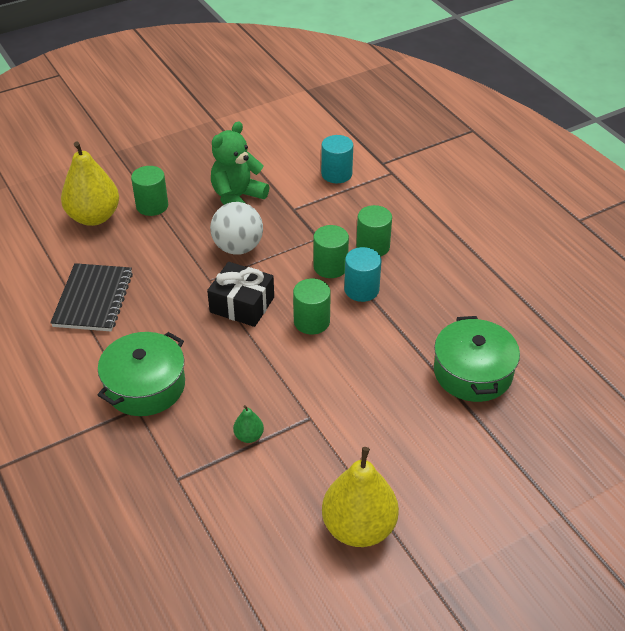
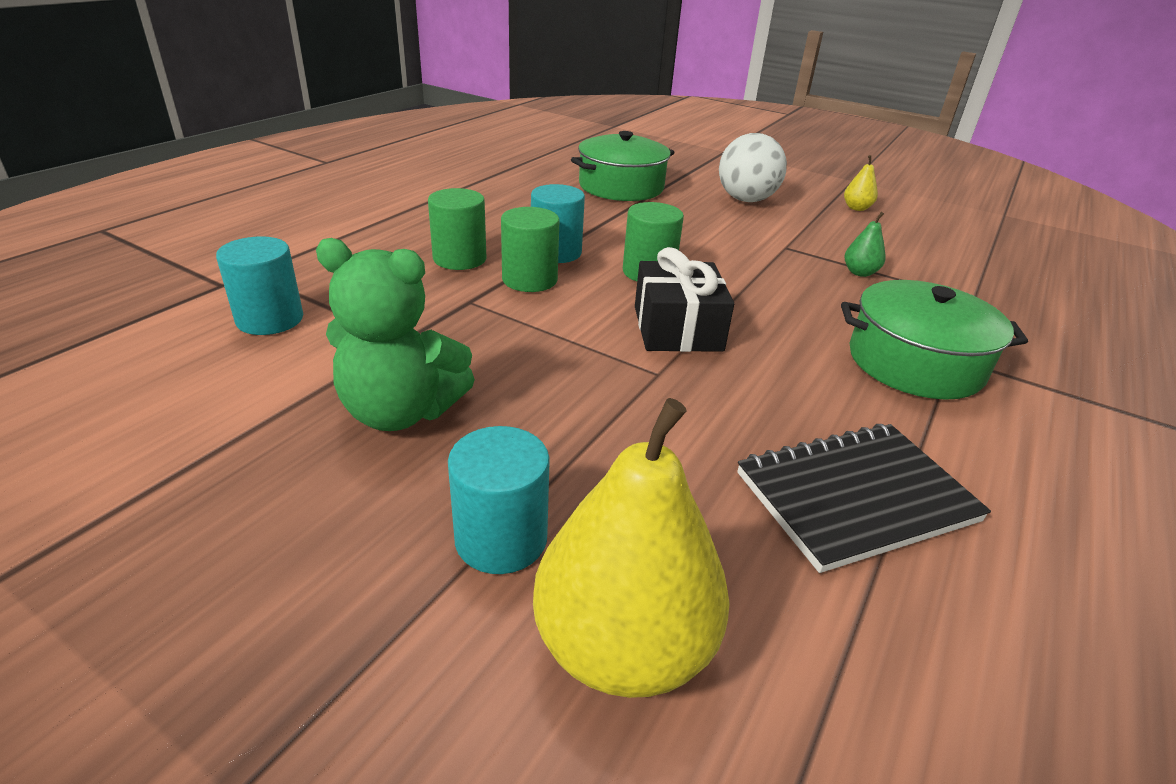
camera: 120 degrees left, 10 degrees down
(152, 206) = (501, 539): green cylinder -> turquoise cylinder
(238, 247) = (552, 368): white ball -> white ball (746, 200)
(359, 527) = (856, 208): yellow pear -> yellow pear, size x0.43

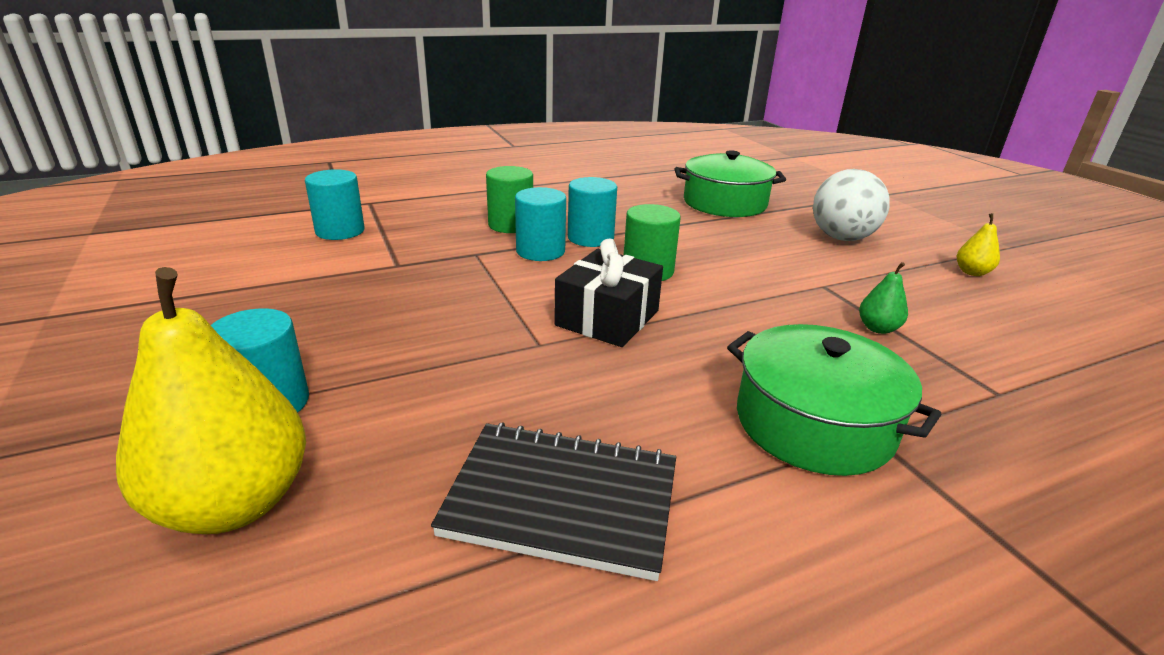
camera: 35 degrees right, 5 degrees down
(401, 411) = (330, 306): green teddy bear -> none
(529, 280) = (540, 251): green cylinder -> turquoise cylinder

